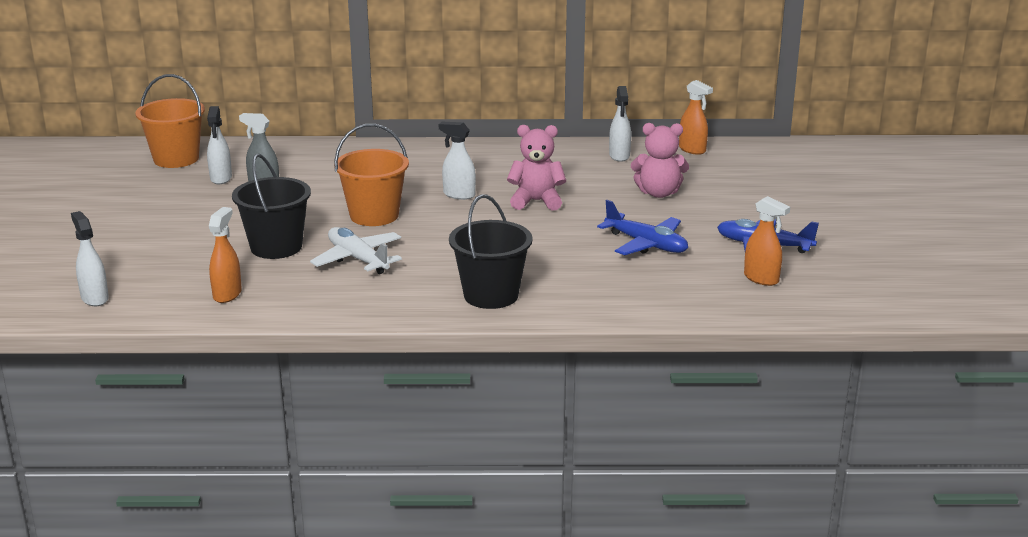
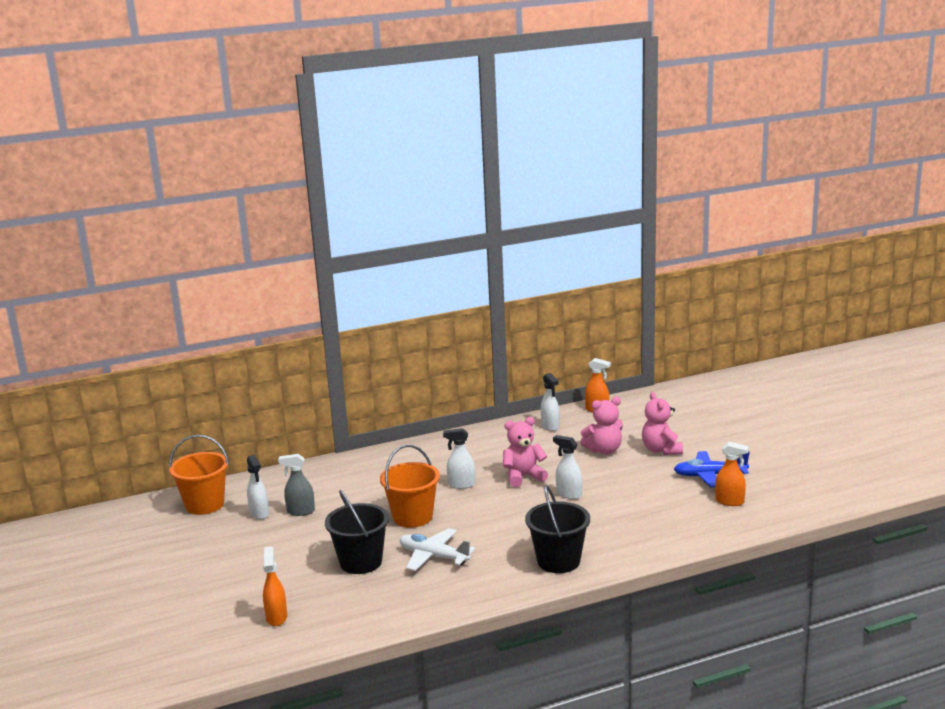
camera: 20 degrees left, 5 degrees down
(94, 298) = (254, 643): white spray bottle -> white spray bottle (568, 494)
(227, 294) = (359, 611): orange spray bottle -> orange spray bottle (276, 617)
(646, 244) = (631, 493): blue plane -> none
(729, 206) = (661, 450): none -> pink teddy bear

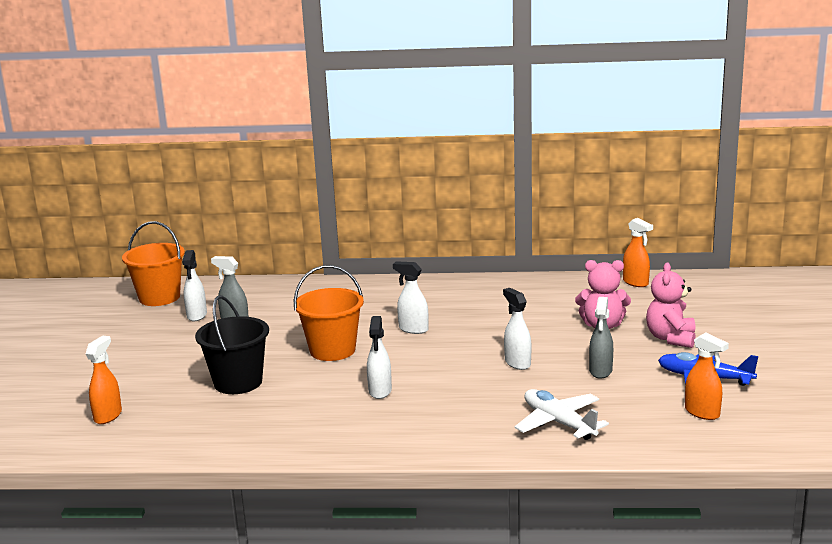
camera: 25 degrees right, 0 degrees up
(434, 556) = (313, 394): white plane -> white plane (559, 423)
(523, 477) = (485, 335): pink teddy bear -> none
(550, 426) = (566, 290): white spray bottle -> white spray bottle (380, 391)
(558, 561) = (436, 431): black bucket -> none
(634, 487) = (600, 371): none -> grey spray bottle

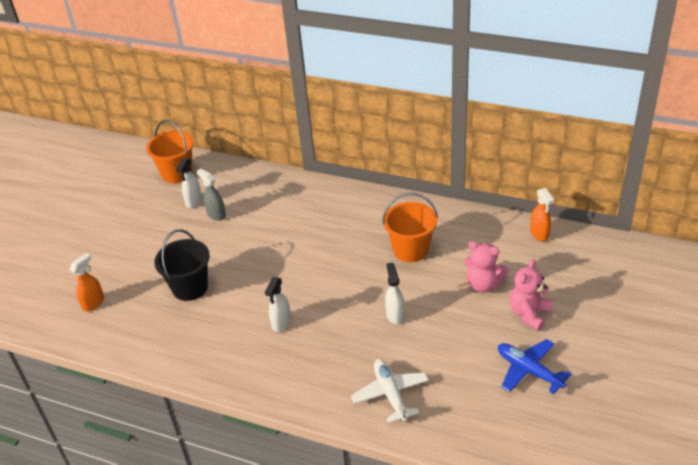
camera: 20 degrees right, 20 degrees up
(332, 350) = (269, 266): orange bucket -> orange bucket (411, 250)
(413, 329) = (338, 254): white spray bottle -> none
(600, 371) = (452, 341): grey spray bottle -> none
(702, 413) = (504, 412): orange spray bottle -> none

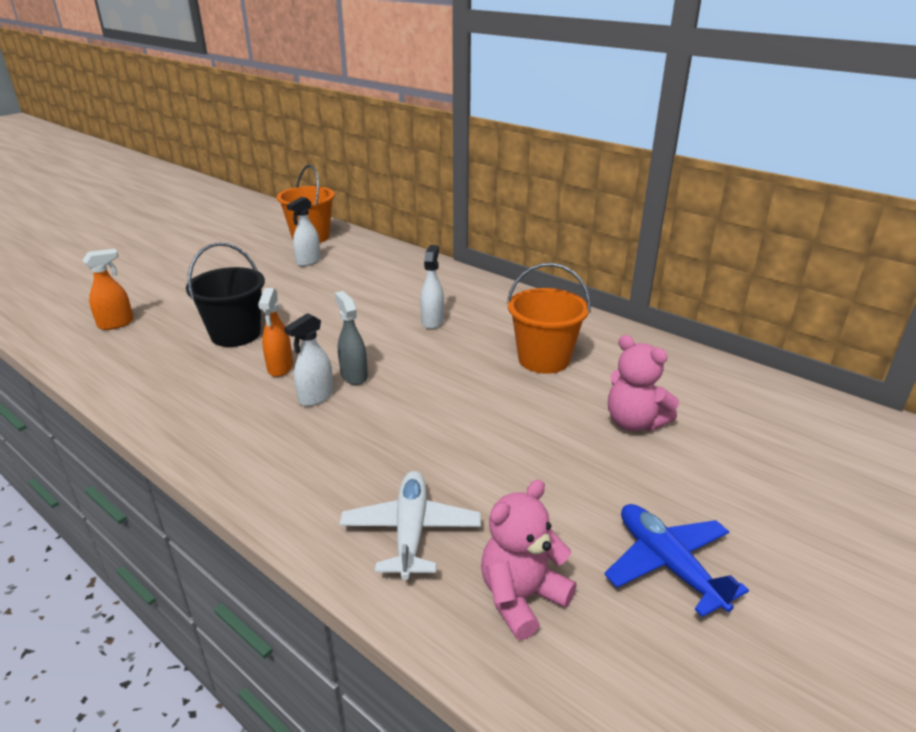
camera: 15 degrees right, 10 degrees down
(216, 215) = (323, 277): grey spray bottle -> grey spray bottle (354, 376)
(395, 315) = (479, 427): white spray bottle -> white spray bottle (432, 321)
(529, 314) = (697, 479): pink teddy bear -> pink teddy bear (521, 598)
(539, 234) = (746, 383): orange spray bottle -> orange spray bottle (280, 368)

